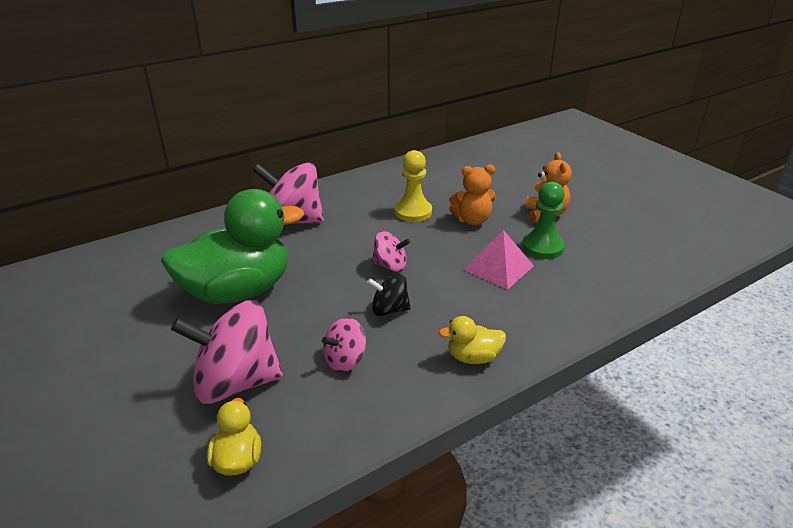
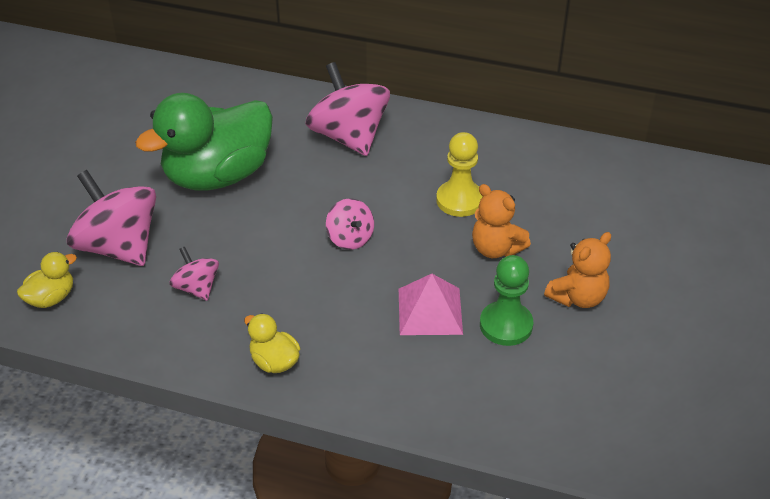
camera: 50 degrees right, 10 degrees up
(238, 291) = (218, 176): green duck -> green duck turned 120 degrees clockwise
(345, 360) = (197, 288): pink spinning top -> pink spinning top turned 45 degrees clockwise
(389, 309) = (286, 275): black spinning top -> none

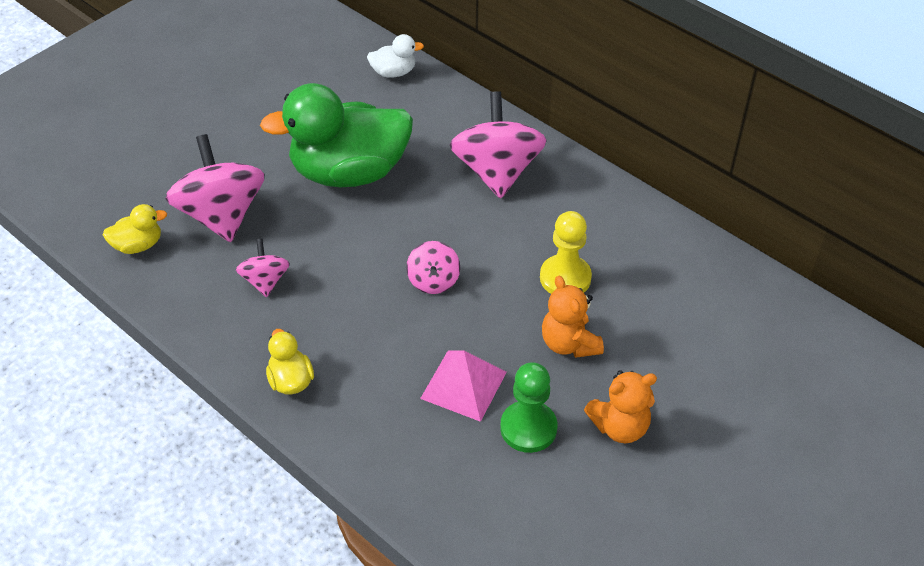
camera: 25 degrees right, 5 degrees up
(207, 85) = (394, 72): none -> white duck

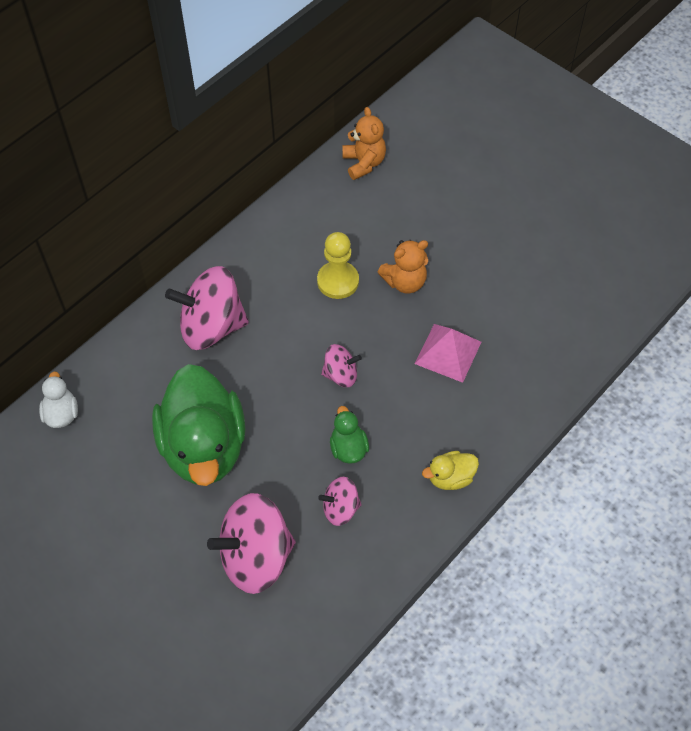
camera: 90 degrees left, 10 degrees up
(138, 245) = (294, 630): yellow duck -> none
(338, 287) = (348, 448): none -> green duck
(528, 428) = (485, 311): green pawn -> none
(620, 426) = (479, 255): orange teddy bear -> orange teddy bear (364, 163)

